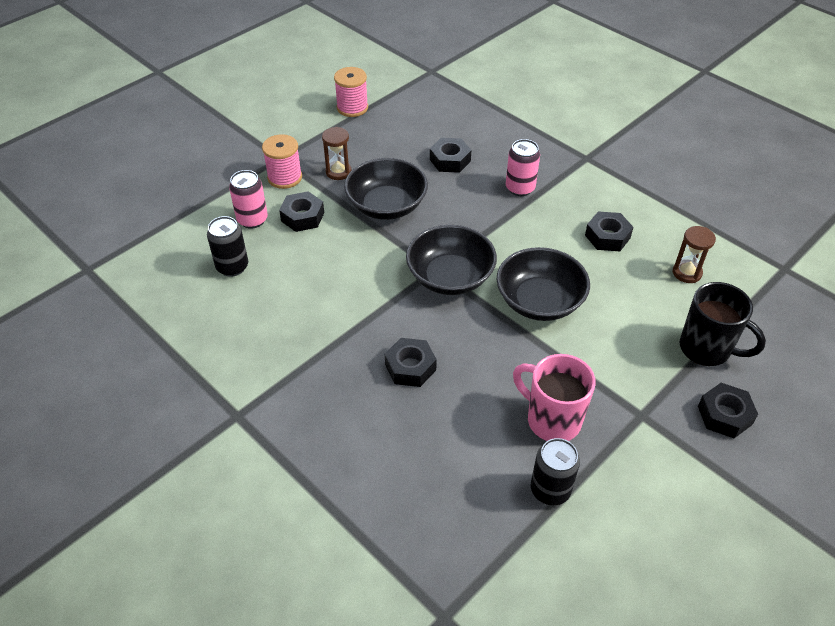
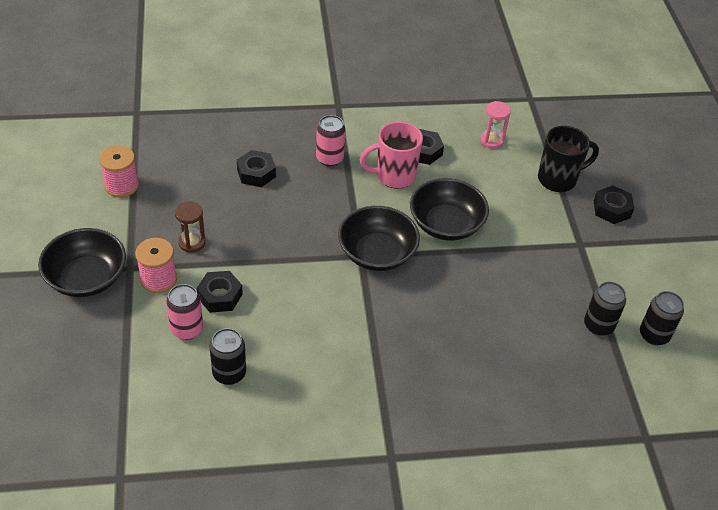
camera: 55 degrees left, 0 degrees up
(386, 206) = (265, 239): black bowl -> black bowl (86, 278)
(410, 367) = (439, 329): black nut -> none
(552, 420) = (548, 288): pink mug -> pink mug (394, 176)
(593, 549) = (654, 335): none -> black can
(687, 273) = (491, 140): brown hourglass -> pink hourglass

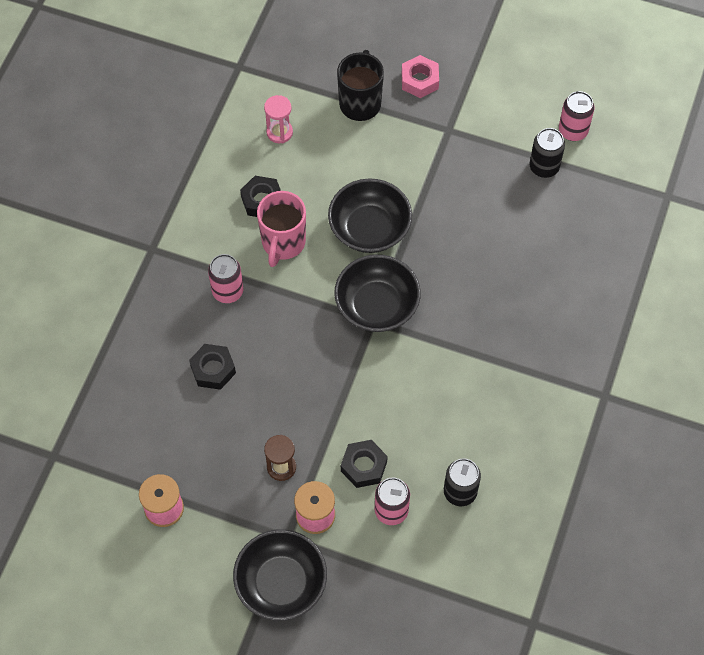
camera: 60 degrees left, 15 degrees up
(611, 209) = (419, 80): black nut -> pink nut
(654, 335) = (573, 131): black can -> pink can

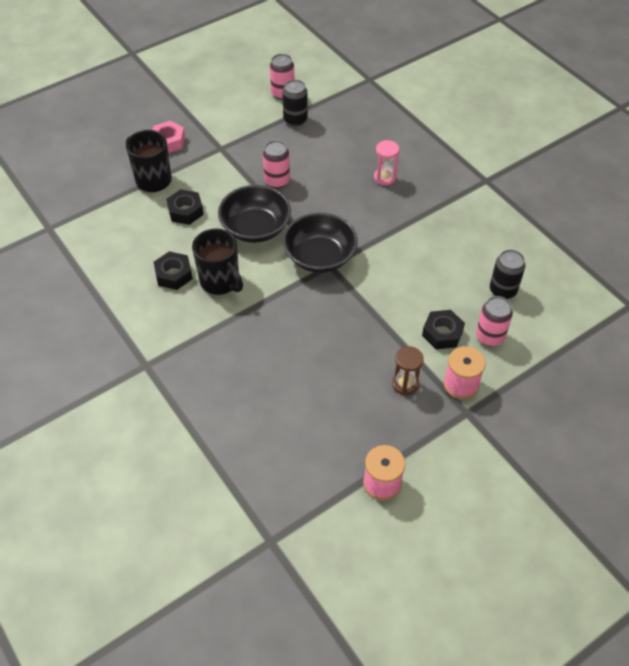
camera: 55 degrees left, 10 degrees down
(213, 369) = (287, 382): black nut -> black nut (185, 211)
(227, 291) = (229, 336): pink can -> pink can (277, 181)
(279, 132) = (128, 234): pink hourglass -> pink hourglass (385, 177)
(281, 583) = (503, 437): black bowl -> none
(283, 243) = (220, 282): pink mug -> black mug

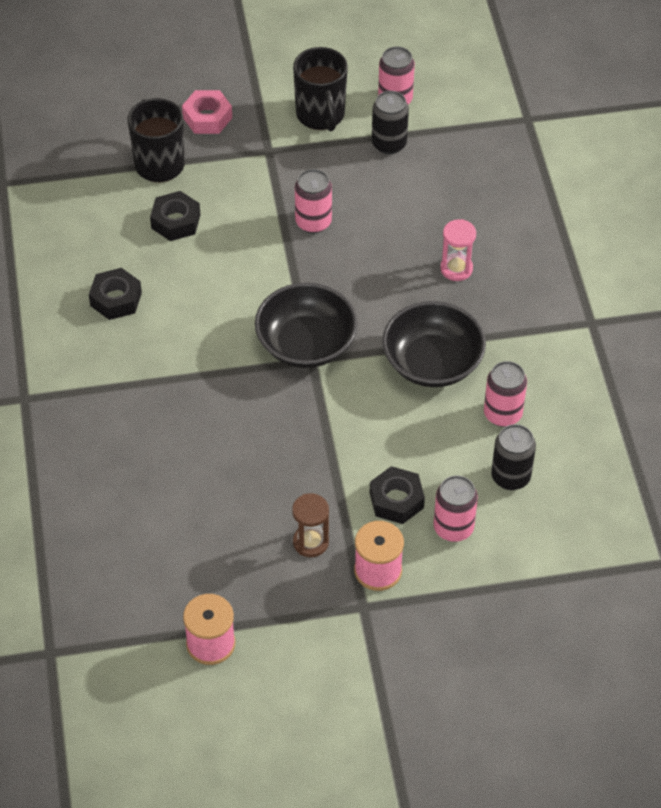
camera: 25 degrees right, 0 degrees up
(220, 282) = (166, 329): black mug -> black mug (321, 115)
(255, 228) = (249, 276): black bowl -> black bowl (432, 362)
(471, 254) = (502, 414): none -> pink can

